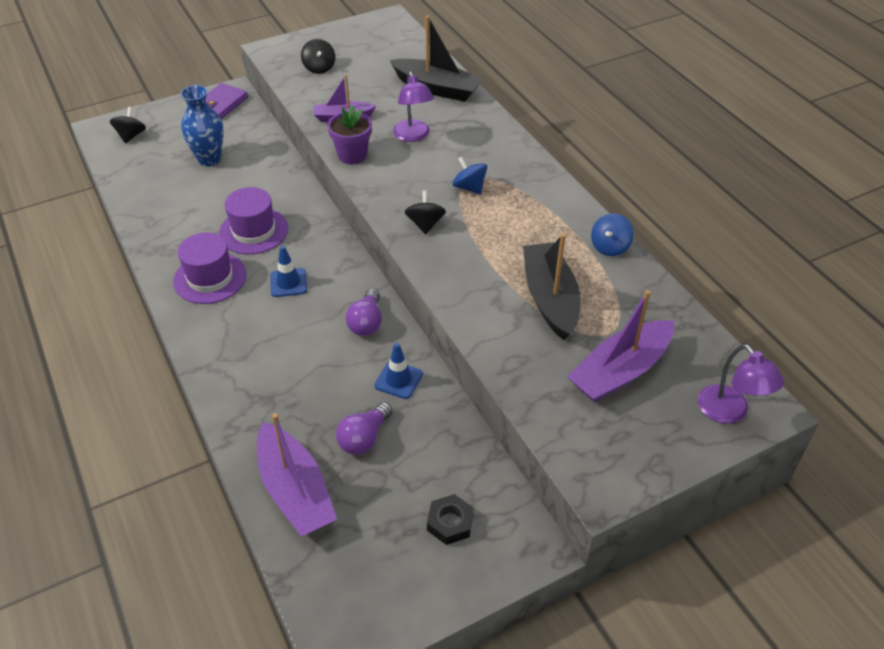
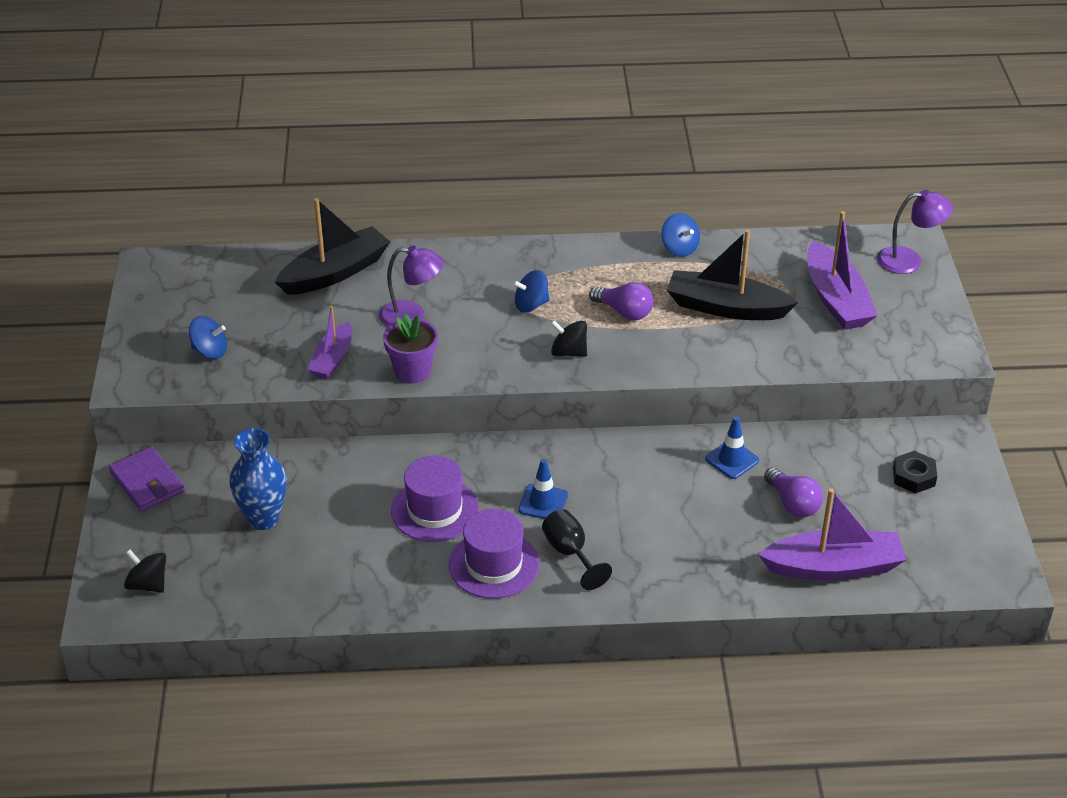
camera: 65 degrees left, 5 degrees down
(239, 315) = (570, 553): none -> black goblet
(319, 68) = (210, 351): black spinning top -> blue spinning top
(366, 322) = (640, 460): purple light bulb -> purple light bulb (624, 312)

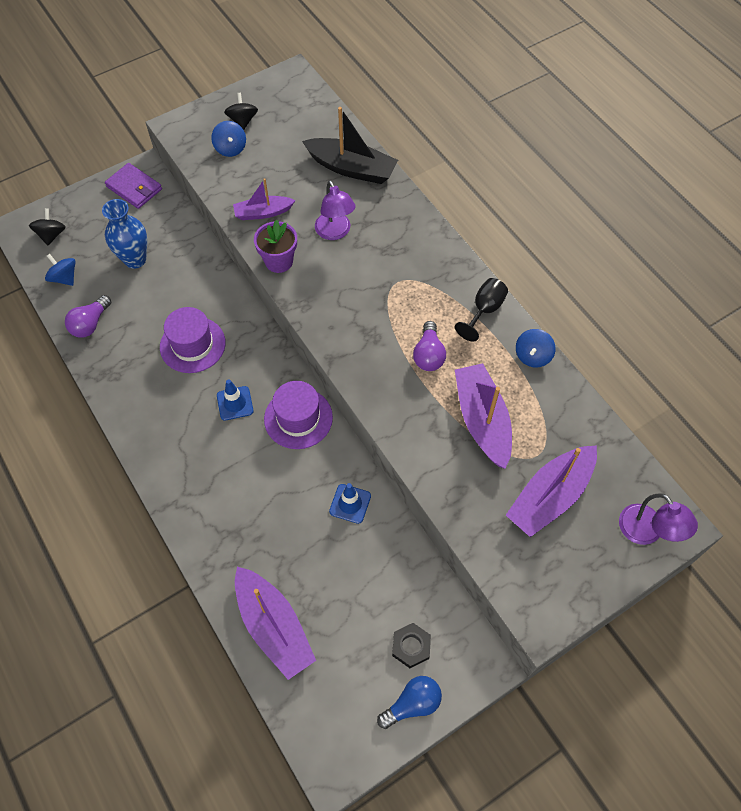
camera: 60 degrees right, 20 degrees up
(147, 482) = (134, 188): purple wallet -> purple wallet turned 75 degrees counterclockwise
(494, 564) = (160, 403): purple hat -> purple hat (298, 418)
(531, 305) = (396, 294): blue spinning top -> blue spinning top (64, 278)
(568, 352) = (359, 341): black spinning top -> black spinning top (243, 121)
(570, 553) = (194, 443): black goblet -> black goblet (484, 310)
(726, 307) = (482, 420): black boat -> purple boat
(793, 503) = (327, 567): purple light bulb -> purple light bulb (90, 324)
(971, 498) = (412, 704): none -> blue light bulb

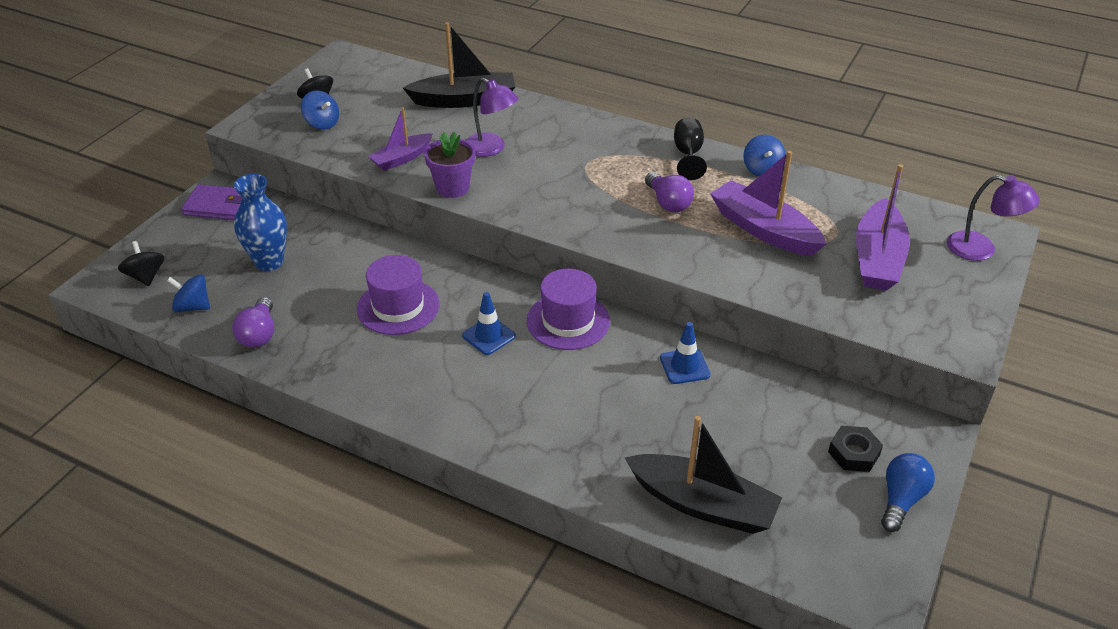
camera: 30 degrees left, 20 degrees down
(274, 626) = (702, 504): purple boat -> black boat

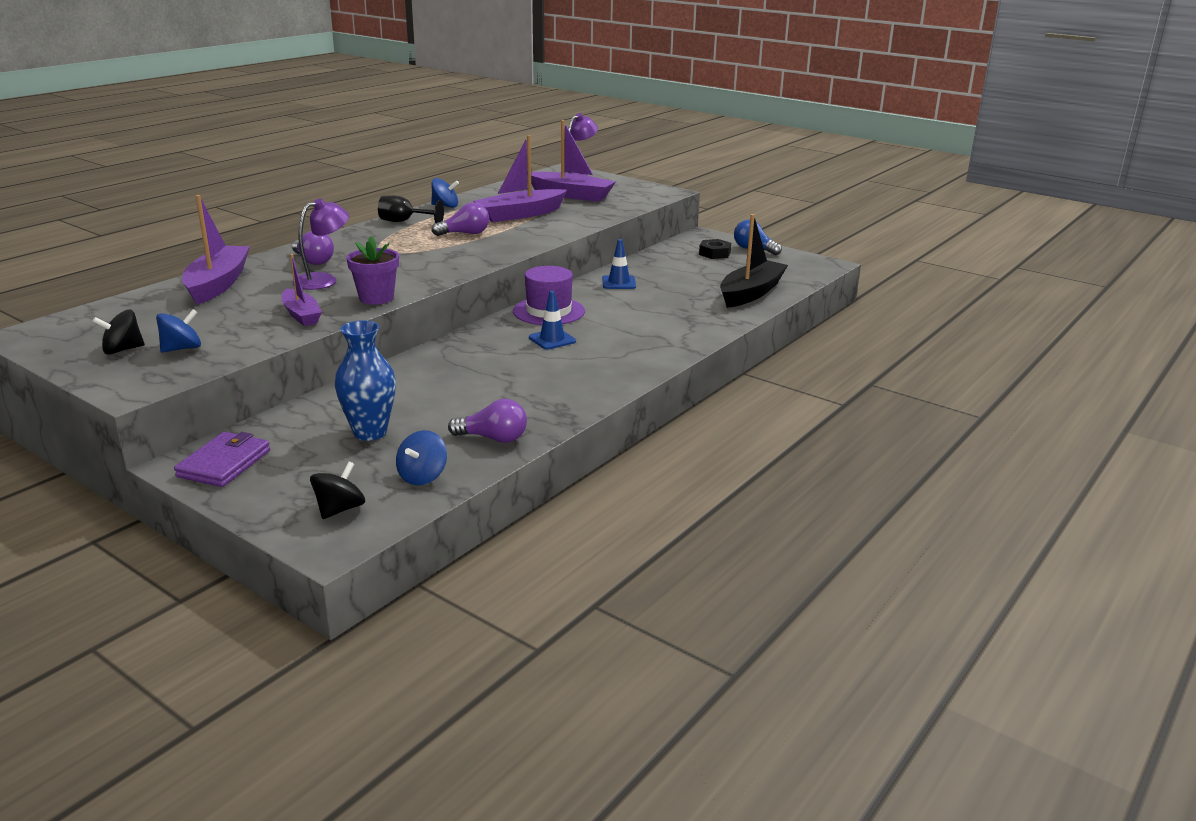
camera: 80 degrees left, 15 degrees down
(146, 276) = (339, 509): black spinning top -> black spinning top turned 135 degrees clockwise
(398, 307) = (490, 372): purple hat -> none
(464, 100) = (218, 284): black boat -> purple boat
(540, 131) = (313, 261): none -> purple light bulb

